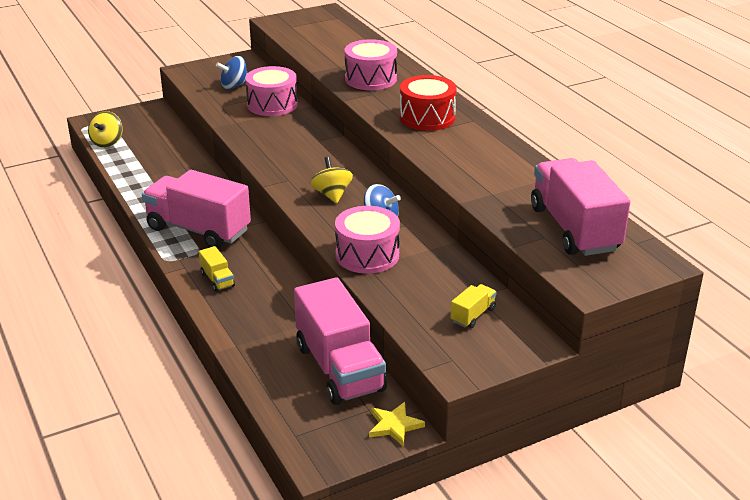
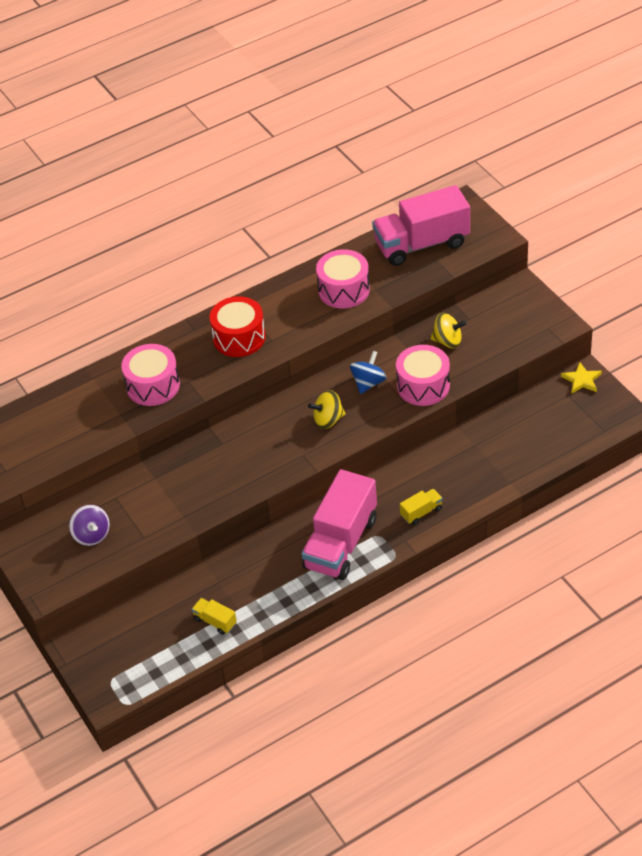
camera: 90 degrees left, 15 degrees up
(107, 142) = (163, 667): yellow spinning top -> yellow spinning top (448, 341)
(234, 86) = (92, 535): blue spinning top -> purple spinning top
(272, 104) = (141, 493): pink drum -> pink drum (343, 290)
(339, 368) = (525, 416): pink truck -> none
(473, 315) = (494, 320): yellow truck -> yellow truck (215, 621)

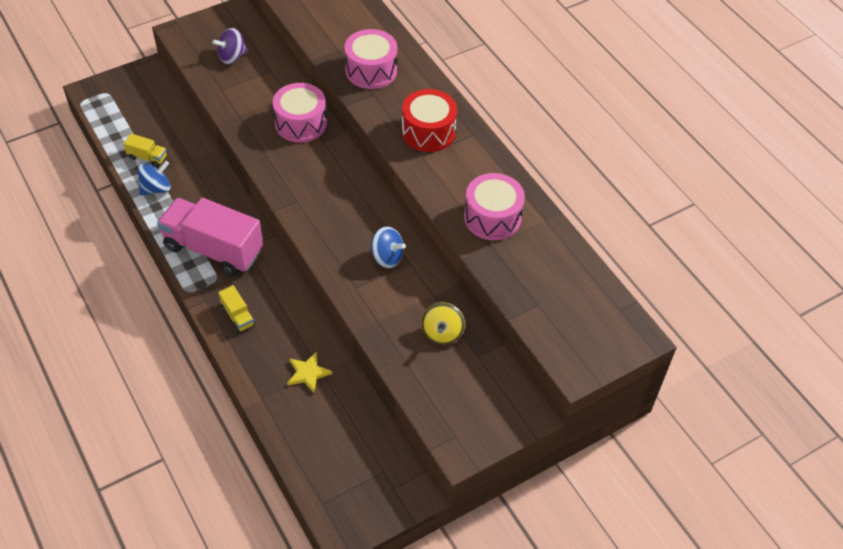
camera: 85 degrees right, 5 degrees up
(215, 621) = (147, 157): yellow truck -> yellow truck turned 75 degrees clockwise
(260, 605) = (156, 188): none -> blue spinning top
(328, 420) = (339, 222): yellow spinning top -> none
(422, 244) = (565, 292): pink truck -> none
(423, 386) = (376, 305): pink drum -> pink drum (301, 123)
(581, 380) = (406, 489): yellow star -> yellow star (308, 373)

